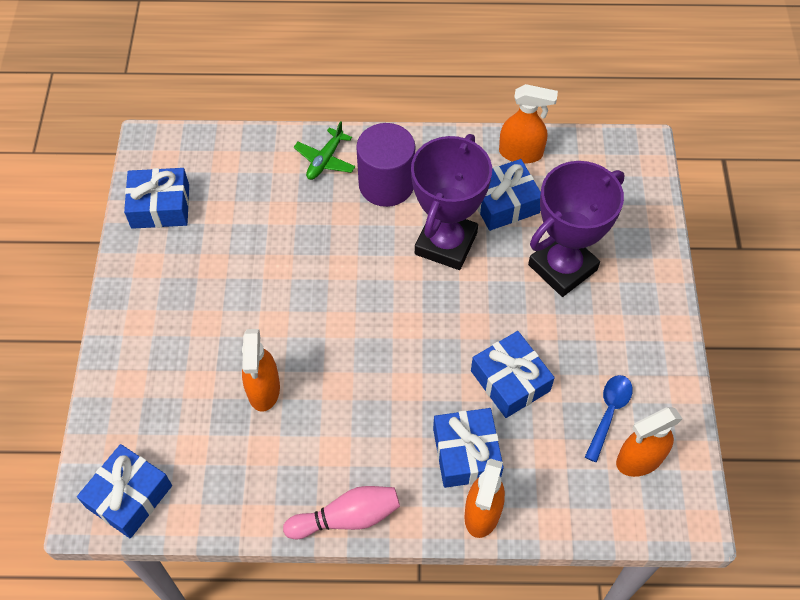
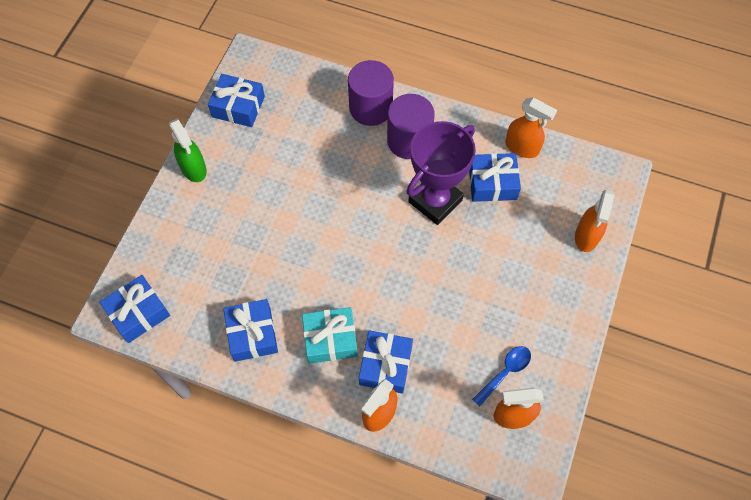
camera: 20 degrees right, 5 degrees up
(132, 297) = (193, 169): none -> green spray bottle
(263, 390) = (259, 268): orange spray bottle -> orange spray bottle (586, 236)
(325, 160) = (371, 108): green plane -> purple cylinder
(347, 518) = (281, 382): pink bowling pin -> none
(387, 445) = (330, 339): none -> turquoise gift
(510, 381) = (440, 322): blue gift -> blue gift (252, 334)
(562, 267) = (517, 248): purple trophy -> none

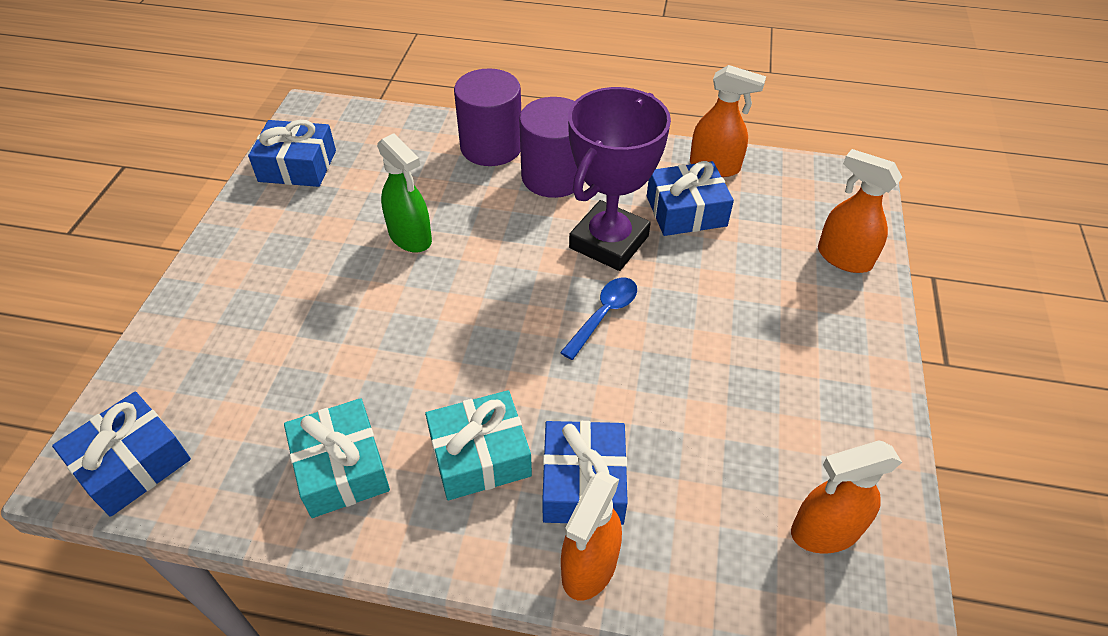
camera: 10 degrees left, 15 degrees down
(193, 169) = (231, 246): green spray bottle -> green spray bottle (410, 237)
(252, 334) = (341, 468): blue gift -> turquoise gift
(505, 372) = (787, 463): blue spoon -> blue spoon (603, 315)
(586, 236) = (843, 258): orange spray bottle -> orange spray bottle turned 120 degrees clockwise

